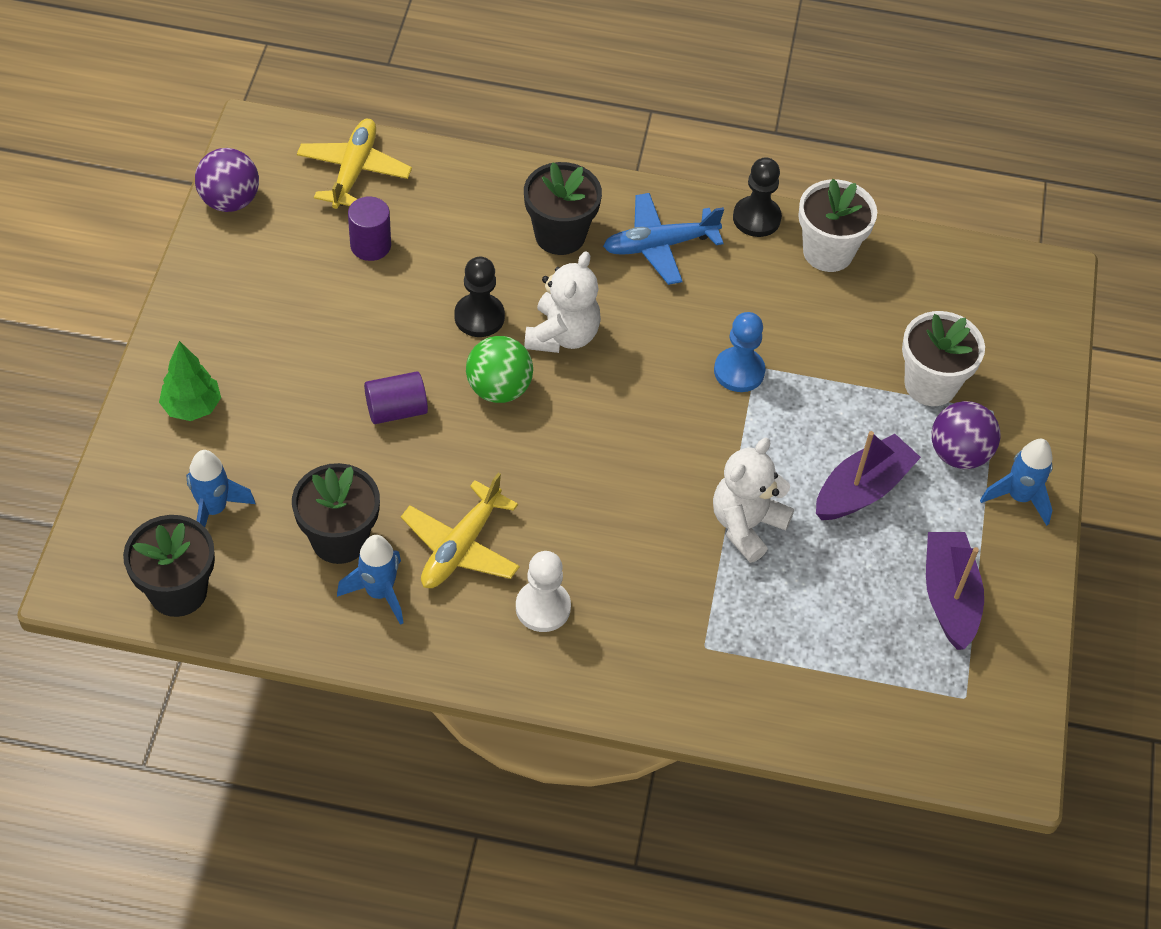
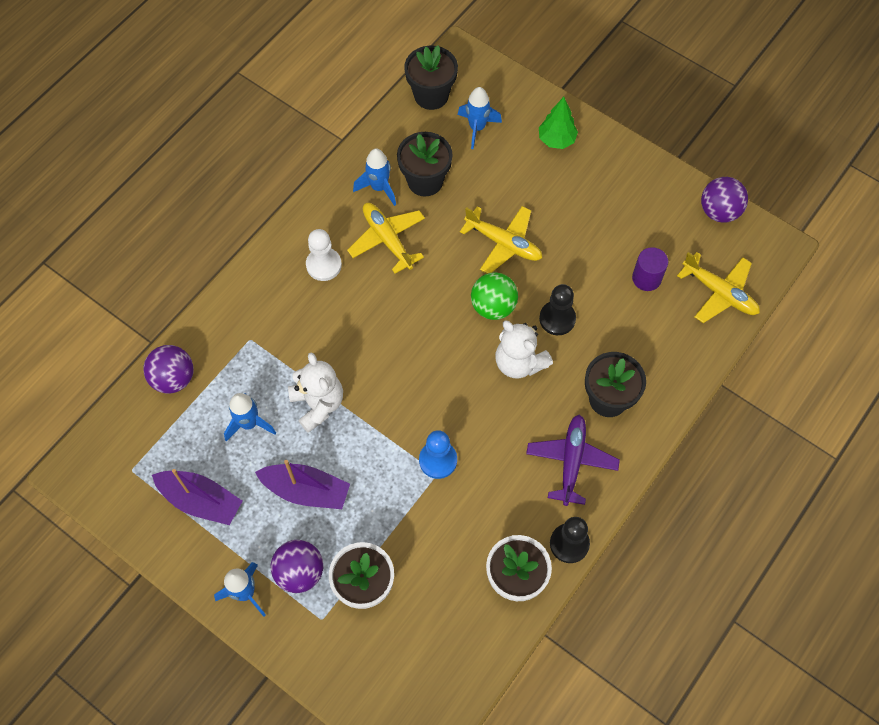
camera: 120 degrees right, 10 degrees up
(396, 410) = (504, 243): purple cylinder -> yellow plane
(659, 245) = (571, 461): blue plane -> purple plane
(815, 713) = (173, 378): none -> purple ball
(819, 591) = (249, 423): none -> blue rocket
(862, 489) = (306, 490): purple boat -> purple boat turned 60 degrees counterclockwise

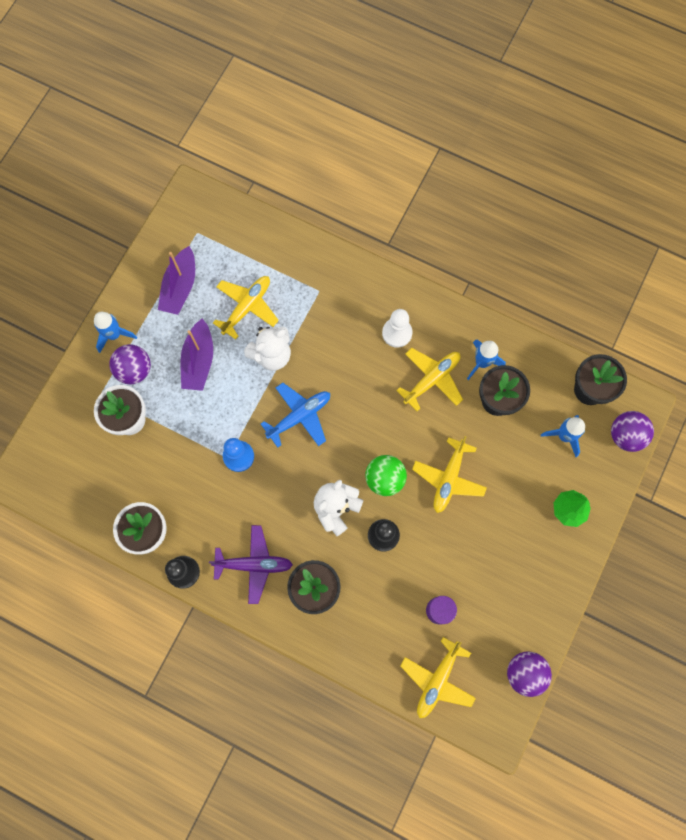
camera: 80 degrees right, 10 degrees up
(173, 378) = (275, 243): purple ball -> purple ball (625, 435)
(249, 423) = (247, 307): blue rocket -> yellow plane
(402, 384) = (299, 416): none -> blue plane

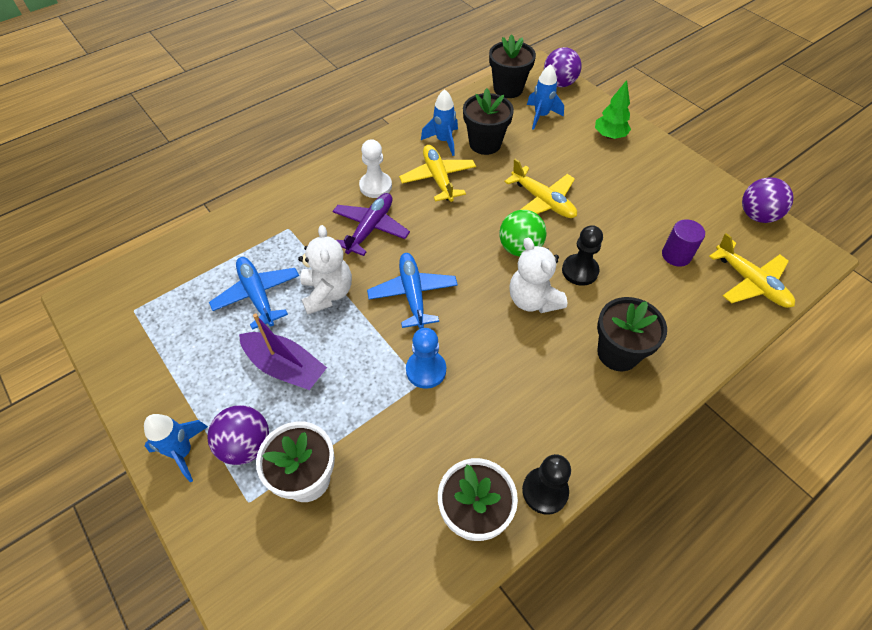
camera: 65 degrees left, 20 degrees down
(180, 287) = (182, 352): purple boat -> none
(247, 307) = (257, 295): yellow plane -> blue plane
(254, 564) = (566, 404): purple plane -> purple plane (370, 228)

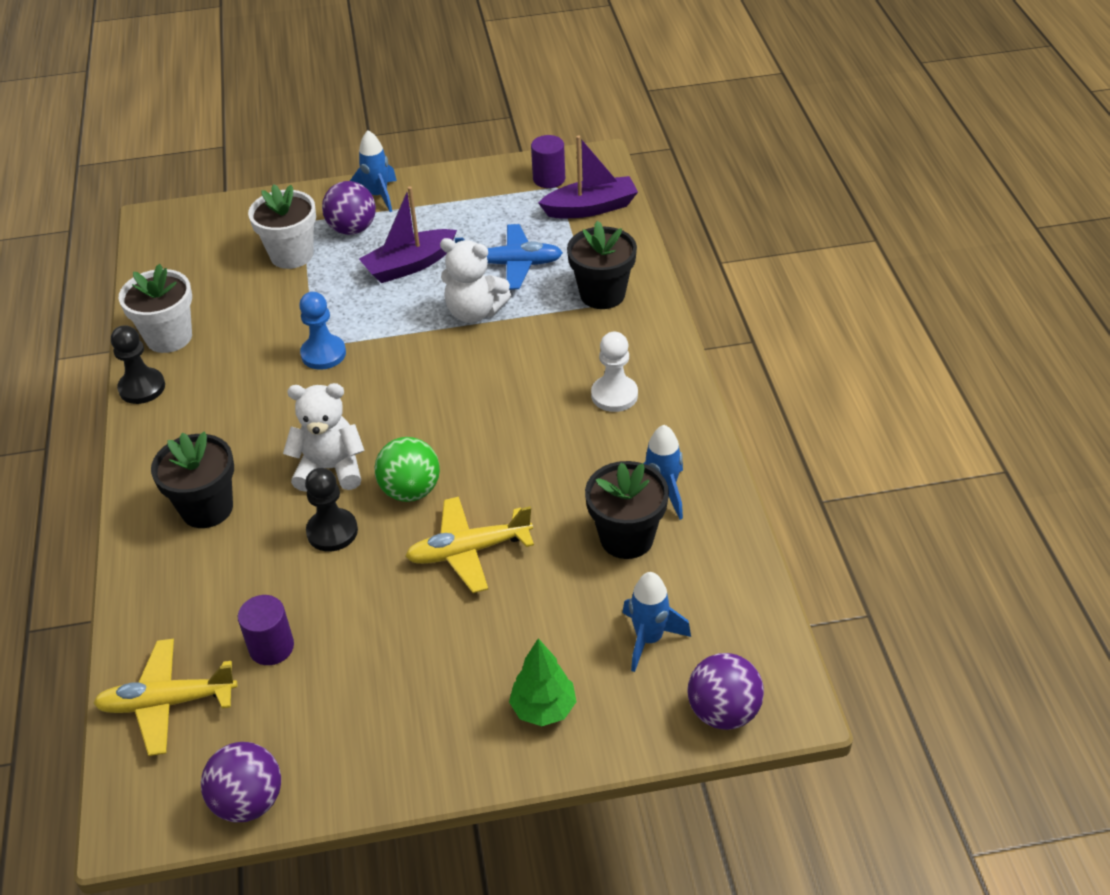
camera: 120 degrees right, 10 degrees down
(121, 321) = (549, 179): none -> purple cylinder
(161, 275) = (590, 208): none -> purple boat
(370, 228) = (544, 370): purple plane -> none
(413, 294) = (421, 374): blue plane -> none
(438, 178) = (588, 459): yellow plane -> none
(508, 89) = (747, 628): black flower pot -> black flower pot (602, 294)

